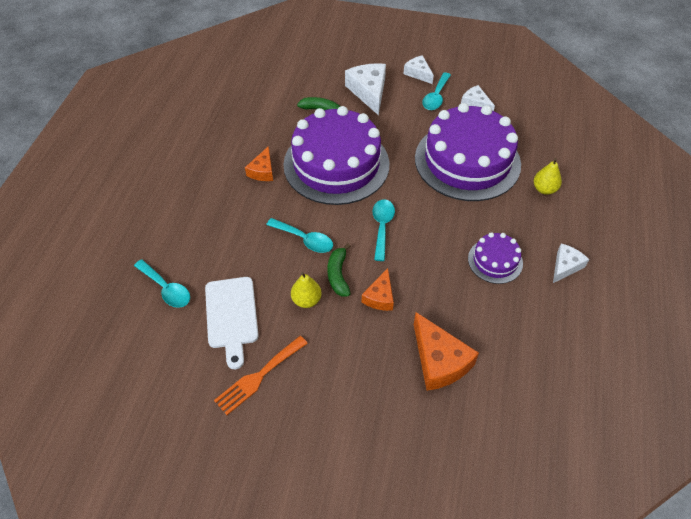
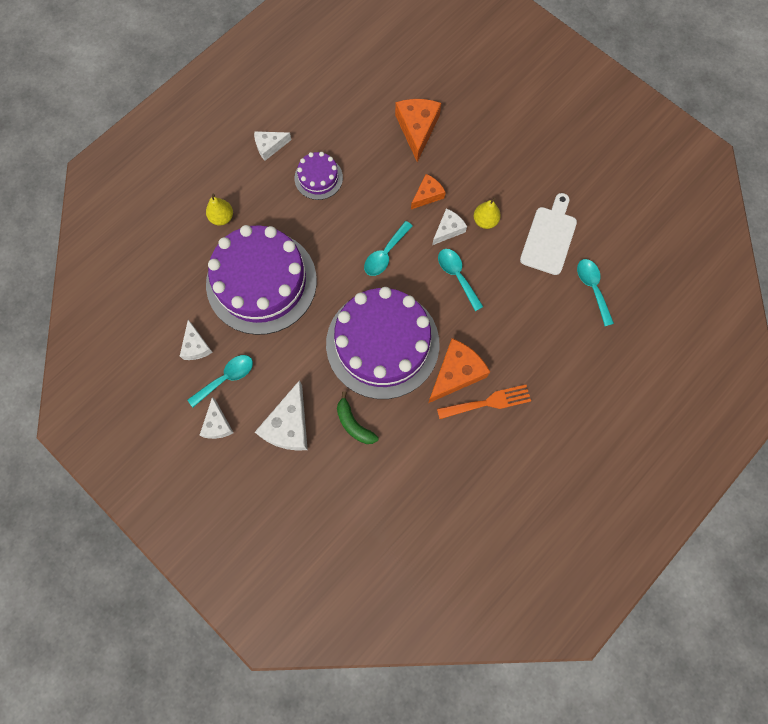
camera: 150 degrees left, 20 degrees up
(259, 377) = (549, 181): orange fork -> orange fork (488, 402)
(262, 171) = (456, 373): orange cheese -> orange cheese, size x1.67
(338, 275) = (448, 229): green banana -> white cheese

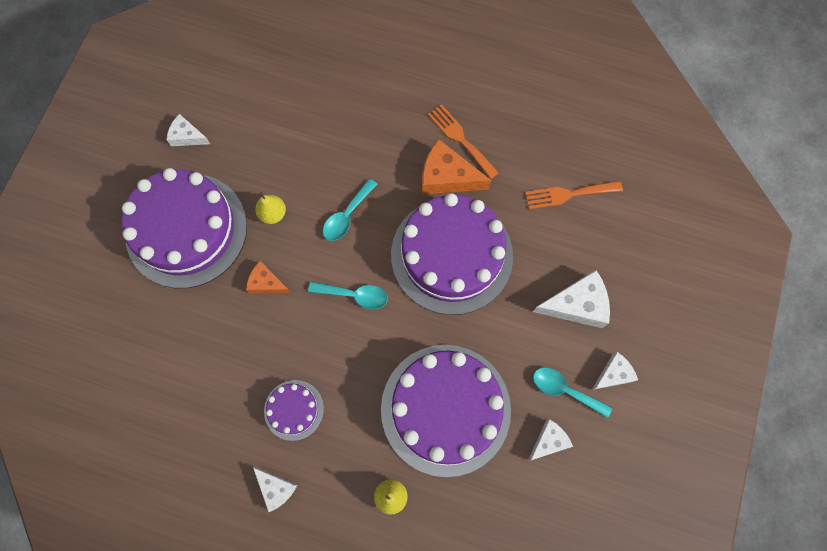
camera: 115 degrees left, 0 degrees up
(354, 424) = (543, 246): green banana -> none
(390, 472) = (568, 194): none -> orange fork
(417, 129) = (186, 329): orange cheese -> none
(448, 229) = (298, 245): white cheese -> white cheese (187, 136)
(500, 154) = (186, 230): none -> purple cake
(549, 237) = (265, 148): white cutting board -> none
(592, 288) = (304, 92): turquoise spoon -> none

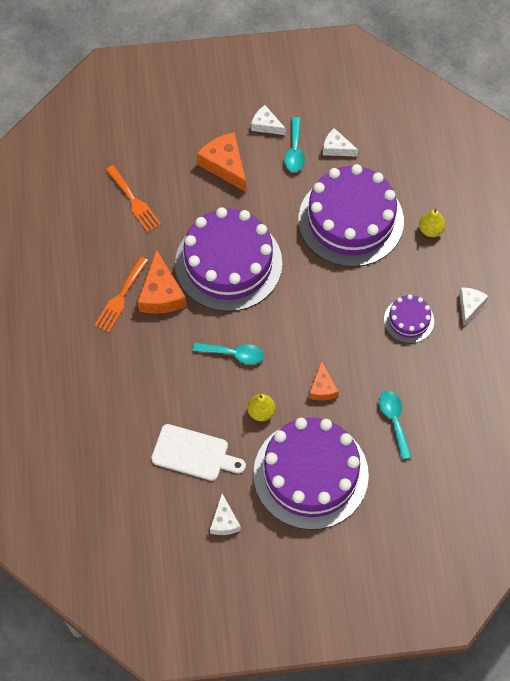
camera: 115 degrees left, 10 degrees down
(265, 138) = (194, 454): none -> white cutting board
(354, 295) = (298, 318): turquoise spoon -> turquoise spoon (394, 421)
(577, 305) = (225, 165): white cheese -> orange cheese

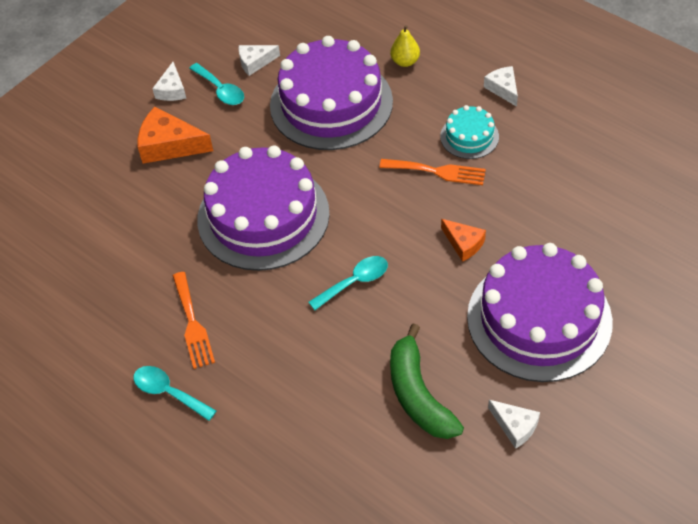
camera: 40 degrees left, 10 degrees down
(134, 201) = (114, 236): orange fork -> orange fork (437, 171)
(161, 294) = (228, 289): orange cheese -> none
(194, 454) = (418, 395): white cutting board -> green banana
(261, 412) = (435, 307): yellow pear -> none
(266, 125) = (172, 90): white cheese -> white cheese turned 75 degrees counterclockwise
(394, 421) = (552, 218): turquoise spoon -> turquoise spoon (169, 392)
(409, 320) = (469, 136): purple cake -> turquoise cake

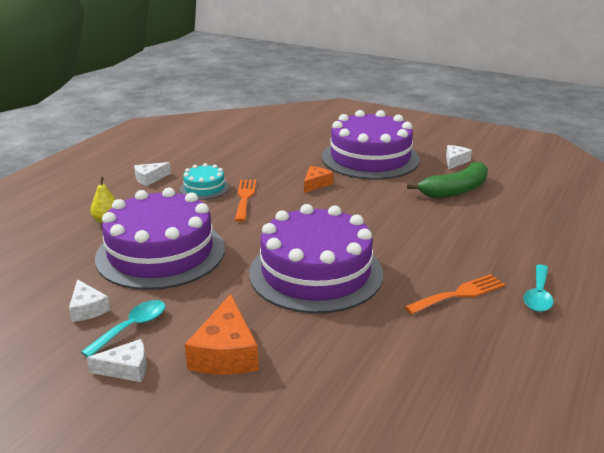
camera: 105 degrees left, 25 degrees down
(354, 282) = (371, 221): turquoise spoon -> none

